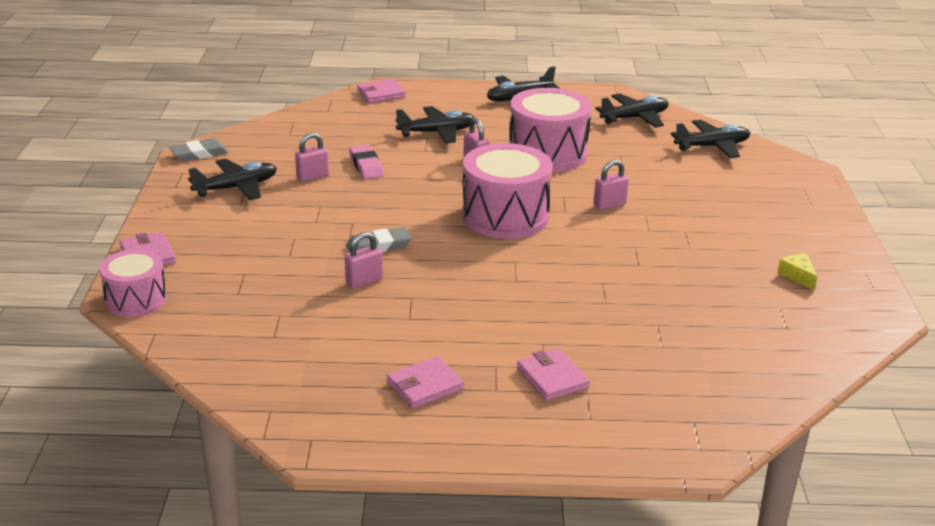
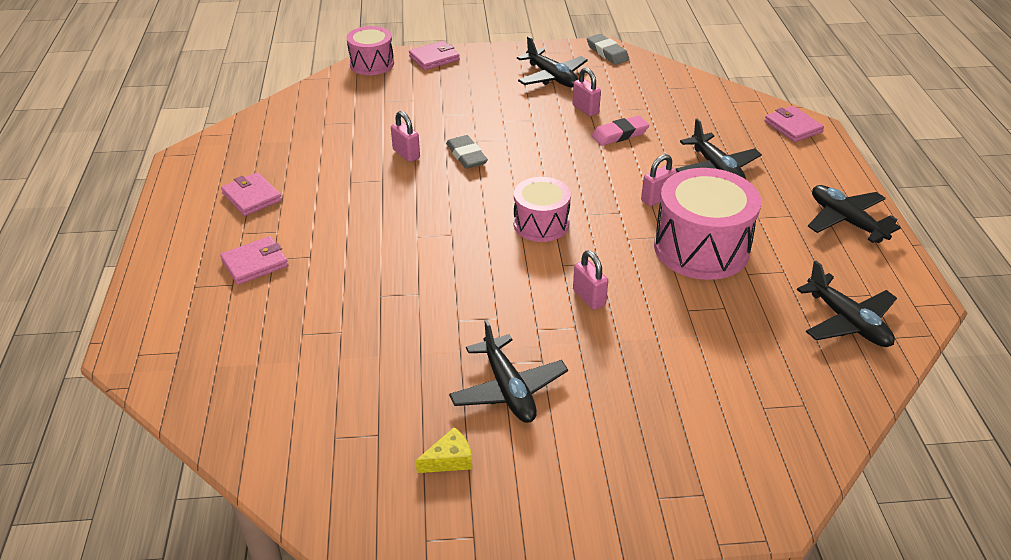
camera: 85 degrees right, 10 degrees up
(505, 216) = (541, 224): pink drum -> pink drum, size x0.61
(712, 146) = (795, 398): black plane -> black plane (508, 389)

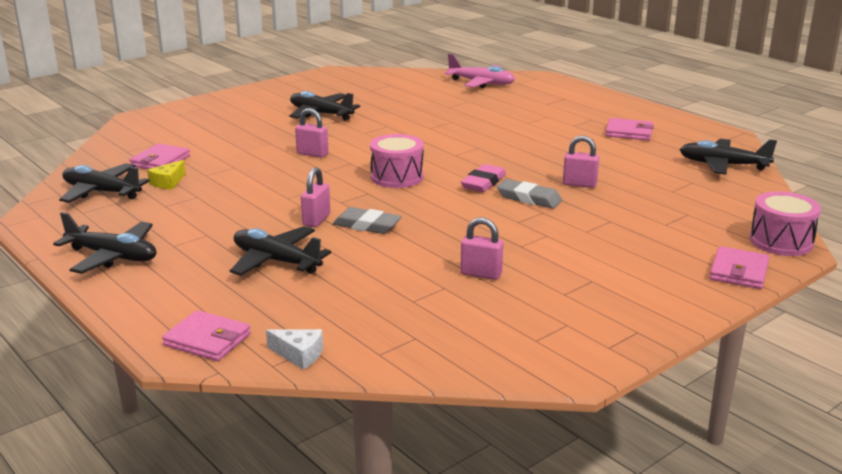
camera: 145 degrees right, 15 degrees down
(220, 375) = (481, 83): none -> pink plane
(255, 263) = (553, 112): pink wallet -> pink wallet (160, 161)
(449, 459) = (323, 92): yellow cheese -> yellow cheese (168, 182)
(552, 77) = (573, 298): black plane -> black plane (723, 165)
(607, 52) = (558, 363): grey eraser -> grey eraser (367, 225)
(619, 134) = (411, 261): pink eraser -> pink eraser (483, 182)
(701, 248) = (247, 200): pink drum -> none
(741, 100) = (299, 355): none -> white cheese

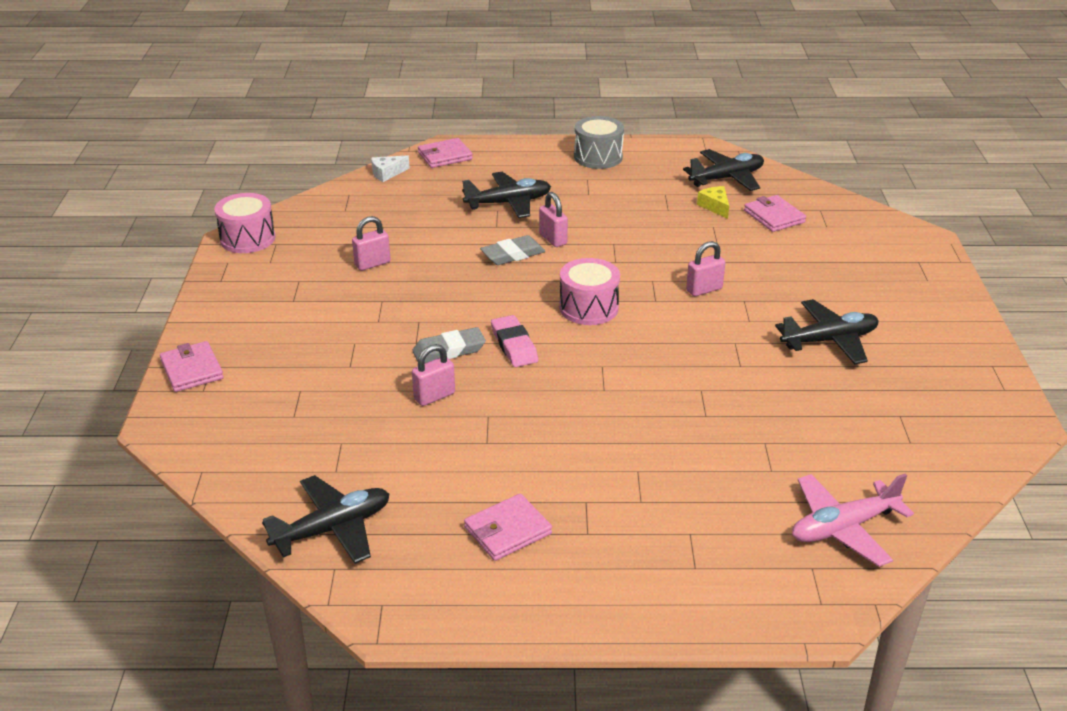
camera: 130 degrees right, 10 degrees up
(112, 256) = (598, 157): black plane -> grey drum
(781, 241) = (180, 428): pink drum -> pink drum (248, 238)

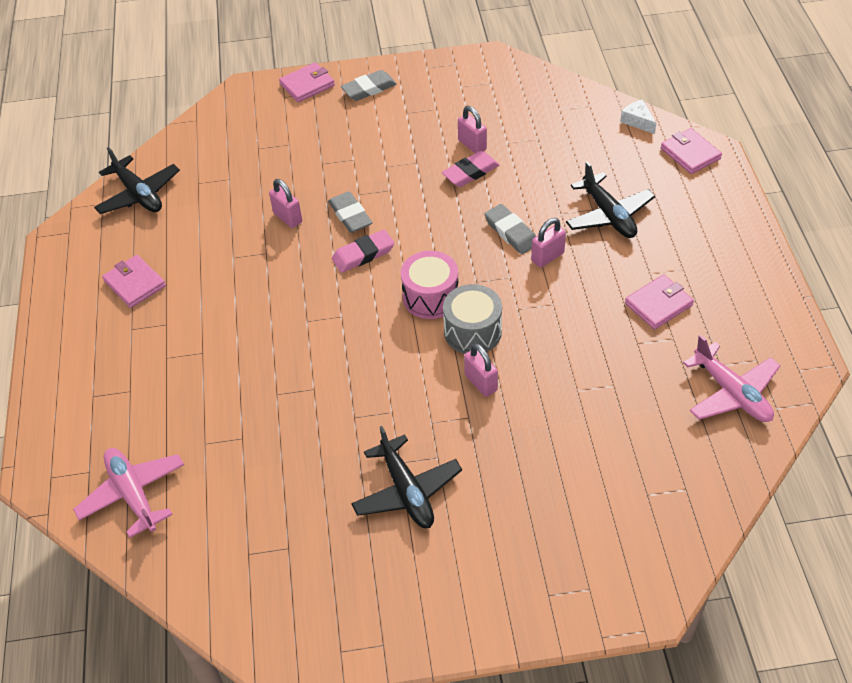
camera: 85 degrees right, 15 degrees up
(232, 323) = (369, 89): none -> grey eraser
(248, 238) = (493, 65): pink drum -> none
(415, 269) = (470, 172): none -> pink eraser
(598, 157) = (738, 272): grey drum -> grey drum (472, 332)
(715, 207) = (658, 384): yellow cheese -> none
(727, 178) = (732, 393): black plane -> pink plane
(774, 216) = (653, 441): pink wallet -> pink wallet (658, 304)

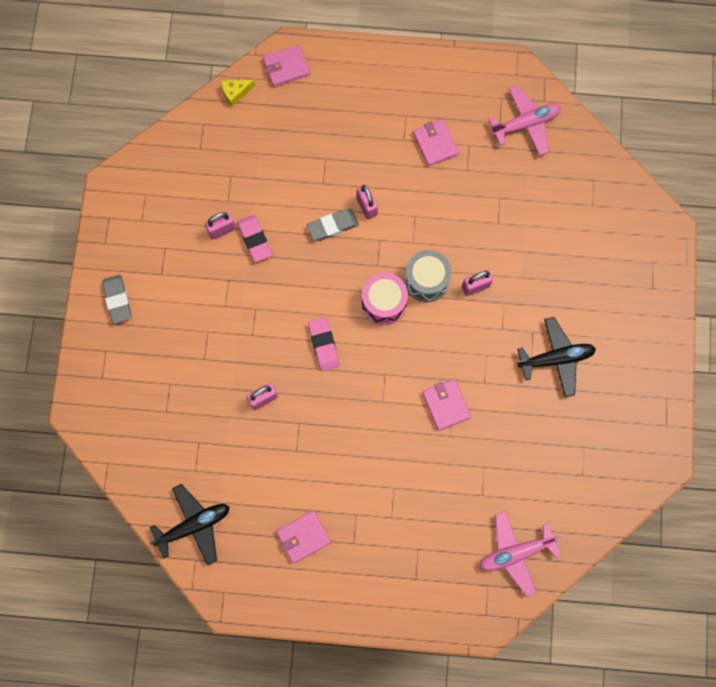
camera: 80 degrees left, 25 degrees up
(307, 85) = (92, 354): pink wallet -> pink wallet (446, 405)
(350, 215) = (276, 347): grey eraser -> none
(608, 215) = (335, 149): black plane -> none
(637, 121) = (235, 93): white cheese -> yellow cheese

